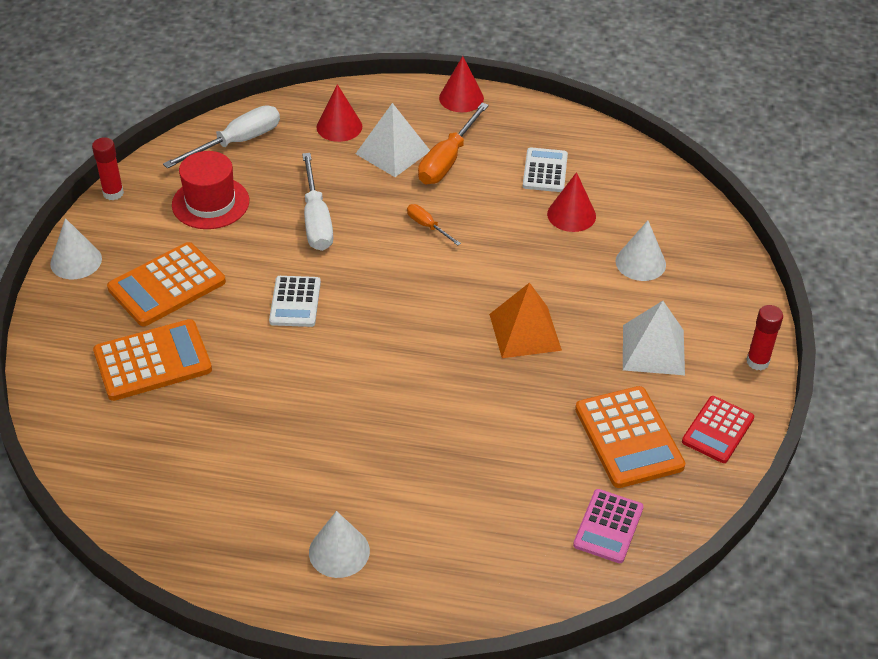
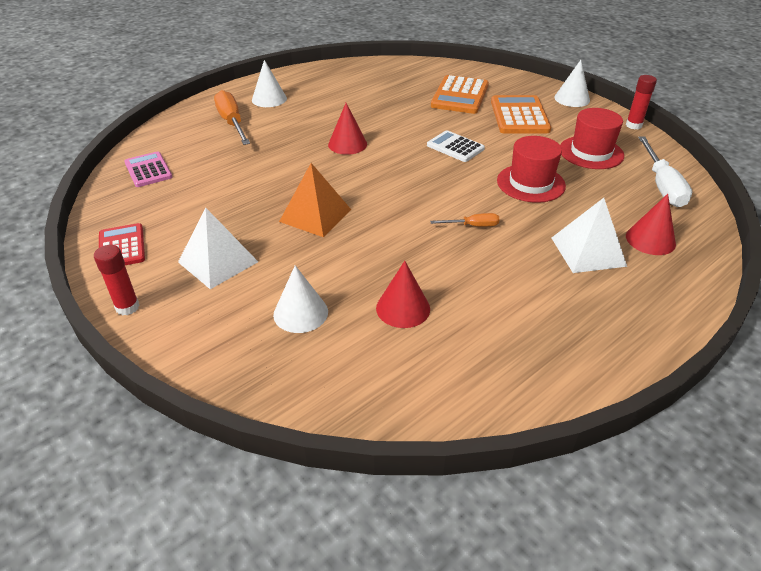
camera: 130 degrees right, 5 degrees down
(316, 220) = (530, 183): white screwdriver -> red hat
(447, 160) = (550, 276): orange screwdriver -> orange screwdriver (232, 122)
(461, 98) = (650, 335): red cone -> red cone (347, 144)
(545, 171) = (479, 328): white calculator -> none
(628, 437) = (179, 208): orange calculator -> none

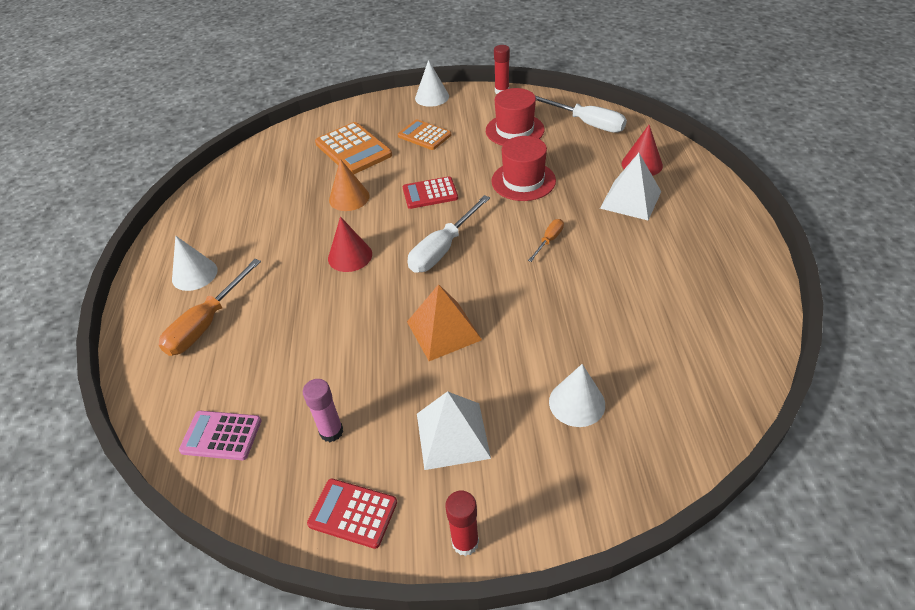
camera: 50 degrees left, 5 degrees up
(182, 208) = (331, 431): none -> pink glue stick
(232, 122) = (206, 323): orange screwdriver -> orange screwdriver turned 75 degrees counterclockwise
(400, 179) = (443, 249): none -> white screwdriver
(403, 308) = (619, 333): red cone -> none
(406, 117) = (349, 198): none -> orange cone
(455, 147) = (430, 193): white calculator -> red calculator
(519, 116) = (424, 135): orange calculator -> orange calculator, size x0.65

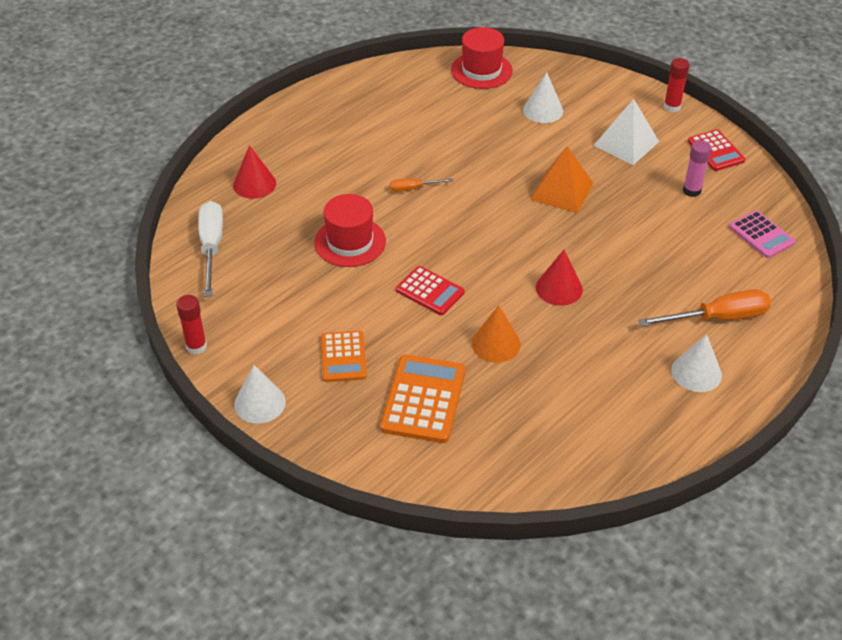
camera: 135 degrees left, 0 degrees up
(443, 249) = (488, 239): white screwdriver -> none
(514, 130) = (270, 292): red hat -> red hat (481, 70)
(630, 200) = (314, 170): white pyramid -> none

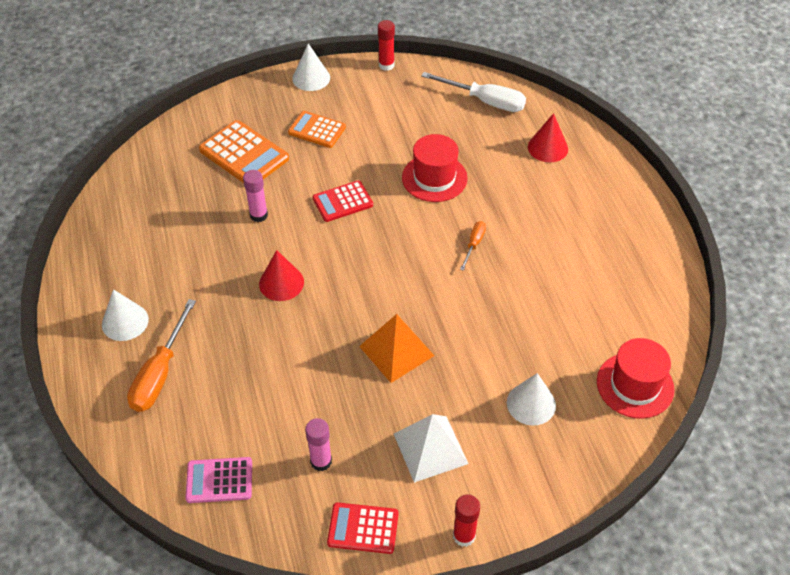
camera: 120 degrees right, 5 degrees up
(496, 344) = (258, 215): orange cone -> pink glue stick

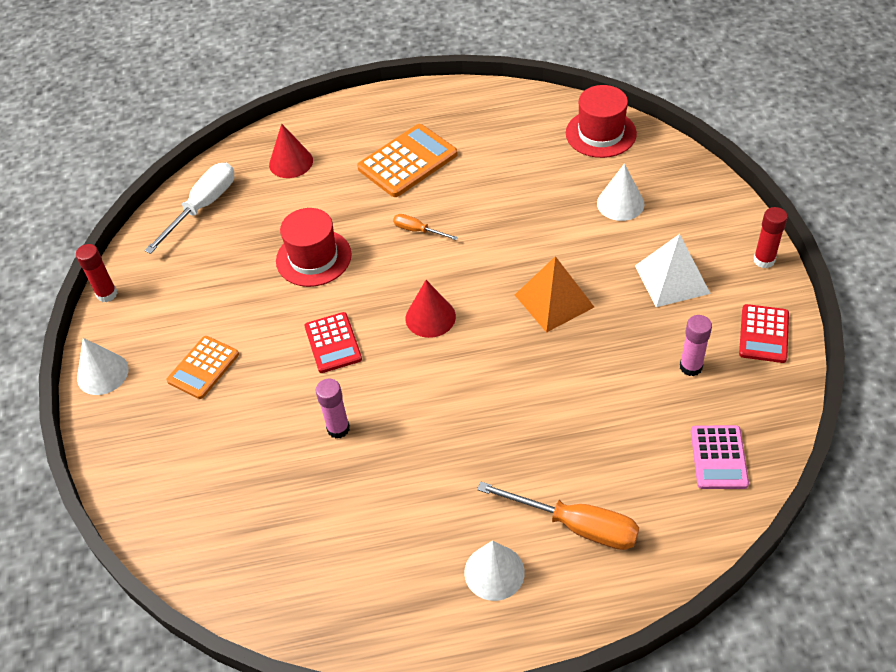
camera: 80 degrees left, 0 degrees up
(244, 154) = (226, 447): orange calculator -> orange calculator (407, 161)
(281, 283) = (450, 403): red cone -> red cone (430, 317)

